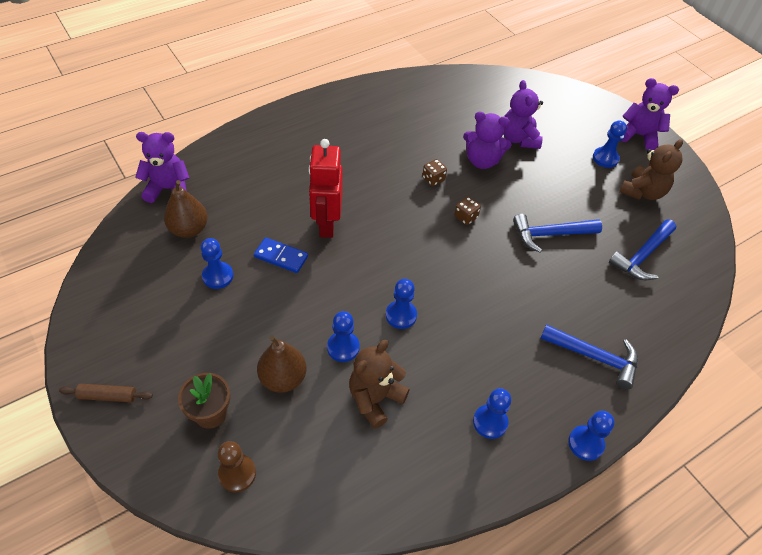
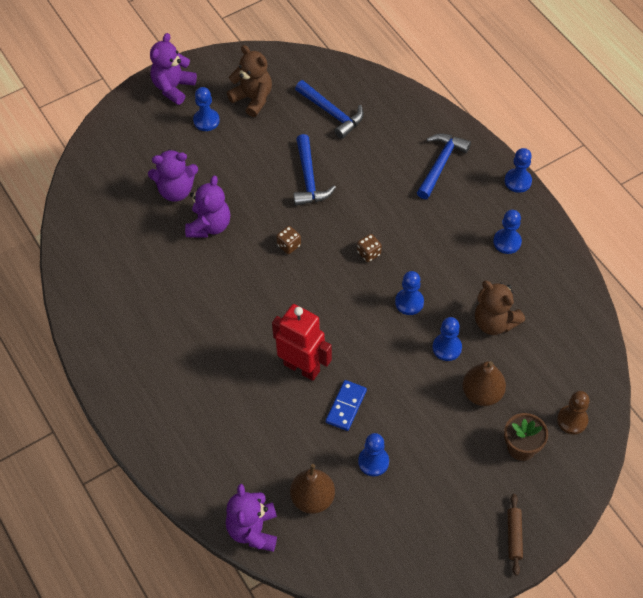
camera: 85 degrees left, 5 degrees up
(326, 224) = (302, 367): red robot -> red robot turned 150 degrees counterclockwise
(433, 179) = (236, 271): brown dice -> brown dice (369, 253)

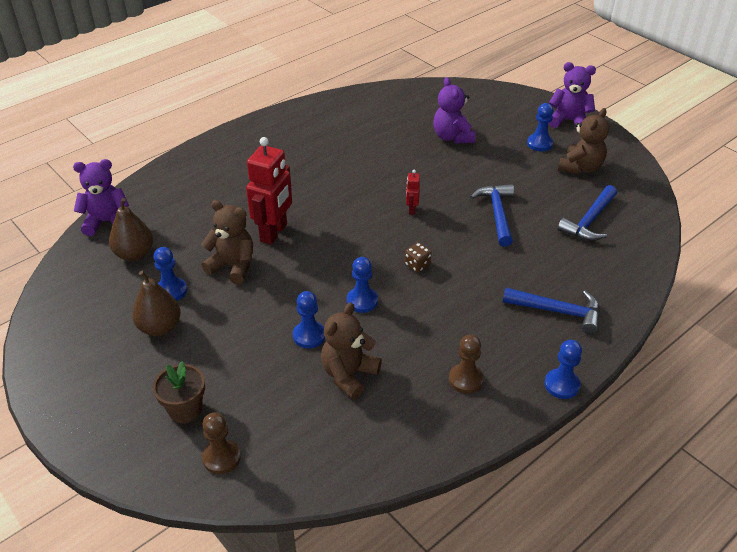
camera: 80 degrees right, 15 degrees down
(209, 226) = (419, 160): purple teddy bear -> none
(289, 245) = (411, 210): brown dice -> red robot
(308, 178) = (497, 214): blue hammer -> blue hammer turned 105 degrees clockwise
(346, 406) = (233, 266): blue domino -> brown teddy bear
(482, 393) = (253, 370): brown pear -> brown pear (160, 327)
(507, 242) = (465, 379): blue pawn -> brown pawn
(514, 536) = (77, 409): brown rolling pin -> none

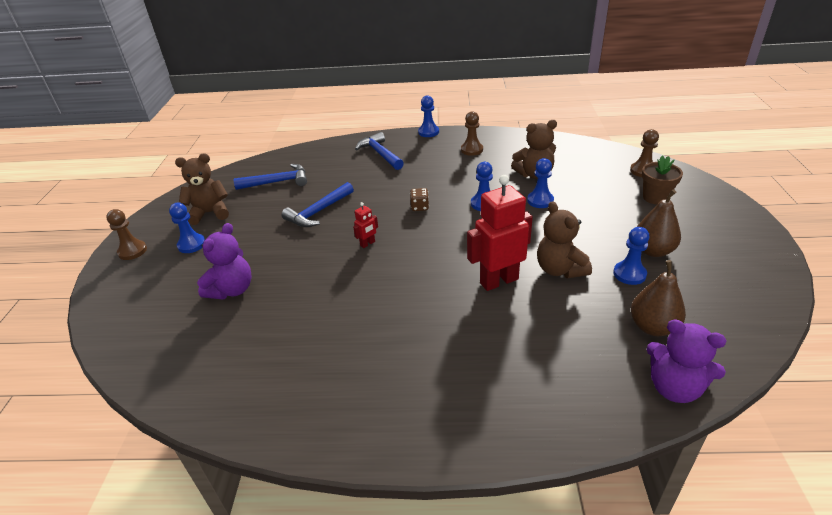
camera: 135 degrees left, 5 degrees down
(569, 121) = (132, 251): purple teddy bear -> brown pawn

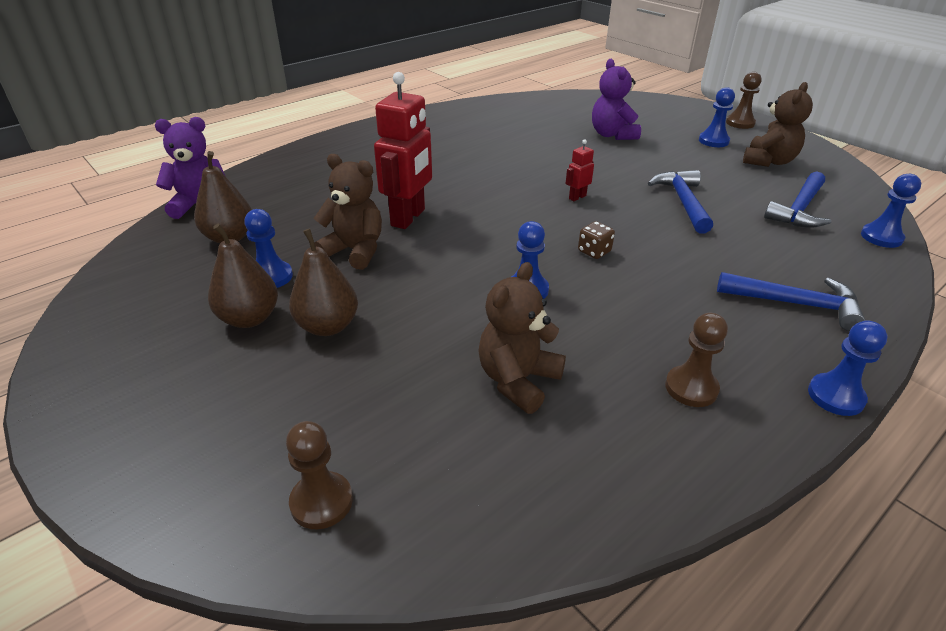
camera: 135 degrees right, 0 degrees up
(367, 244) = (577, 197): red robot -> red robot turned 45 degrees clockwise
(540, 201) = (457, 330): blue pawn -> blue pawn (881, 237)
(607, 228) = (328, 326): none -> brown pear
(655, 197) = (271, 427): brown flower pot -> none

